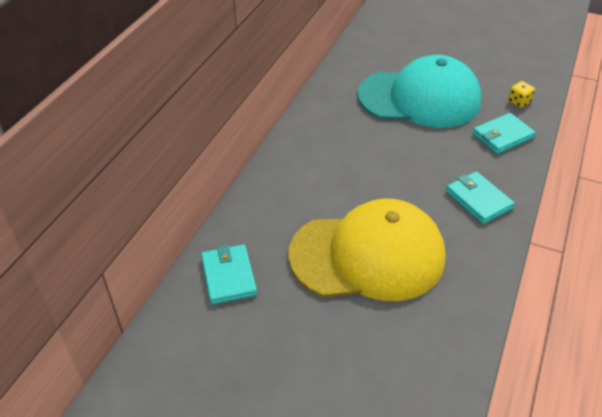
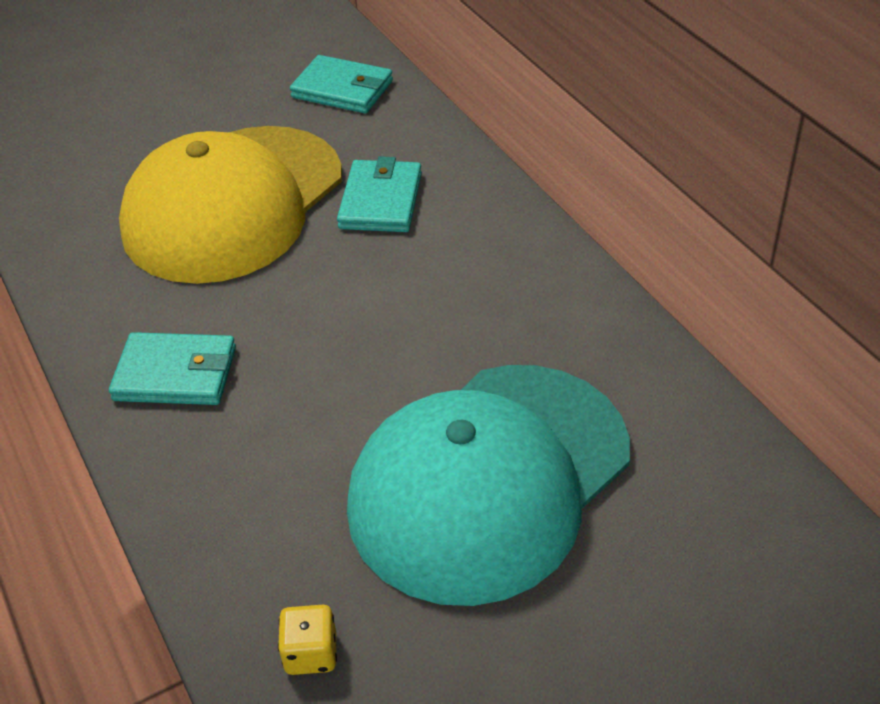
camera: 130 degrees right, 0 degrees up
(502, 136) = (256, 528): turquoise wallet -> turquoise wallet (381, 201)

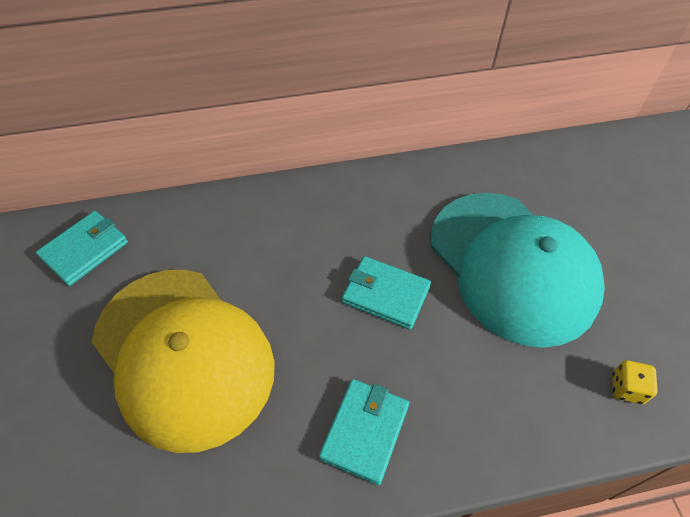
camera: 75 degrees left, 10 degrees up
(381, 201) = (236, 258): turquoise wallet -> turquoise wallet (385, 294)

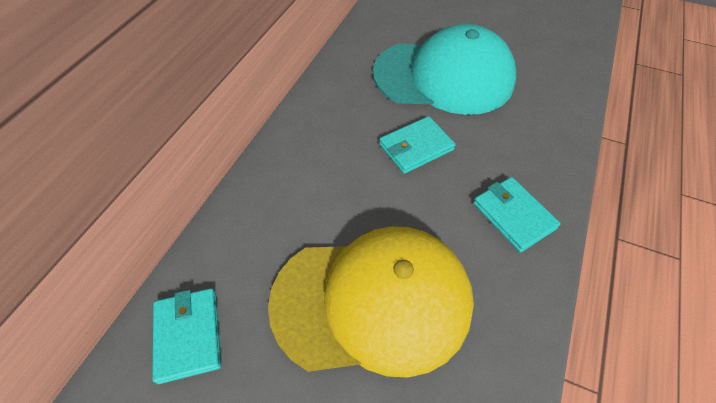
camera: 55 degrees left, 0 degrees up
(627, 388) = (558, 81): yellow dice -> none

